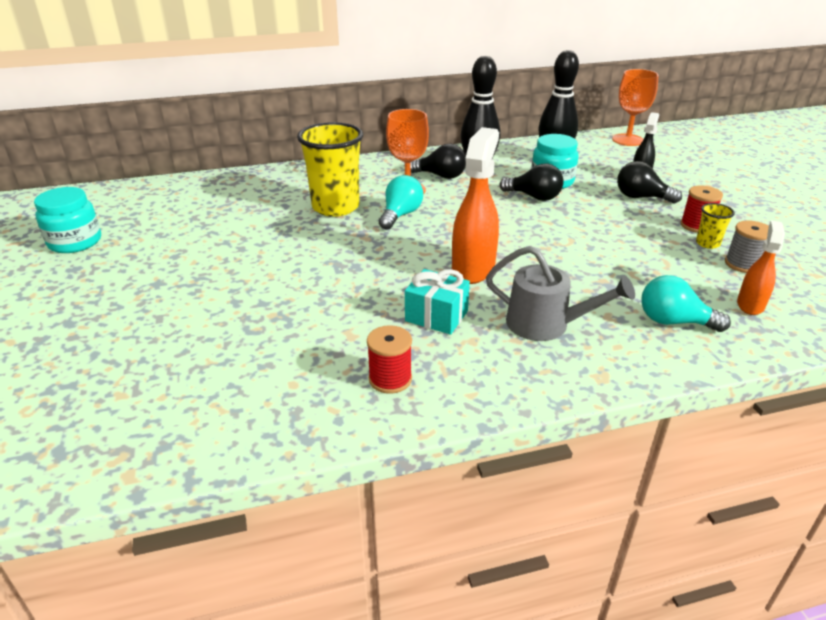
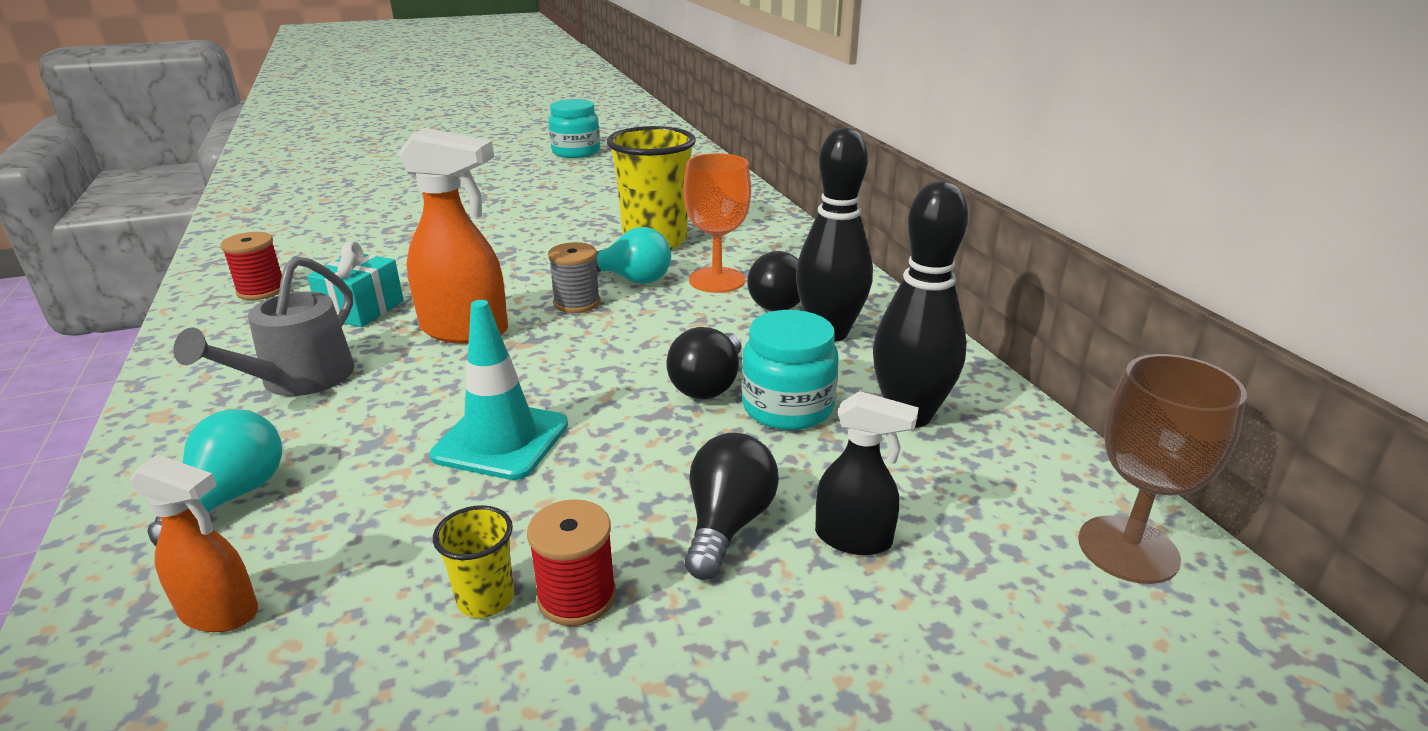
camera: 85 degrees right, 5 degrees down
(597, 247) = (501, 440): none -> turquoise traffic cone
(627, 140) = (1128, 549): orange goblet -> brown goblet
(742, 264) = (376, 641): grey spool -> grey spool (577, 303)

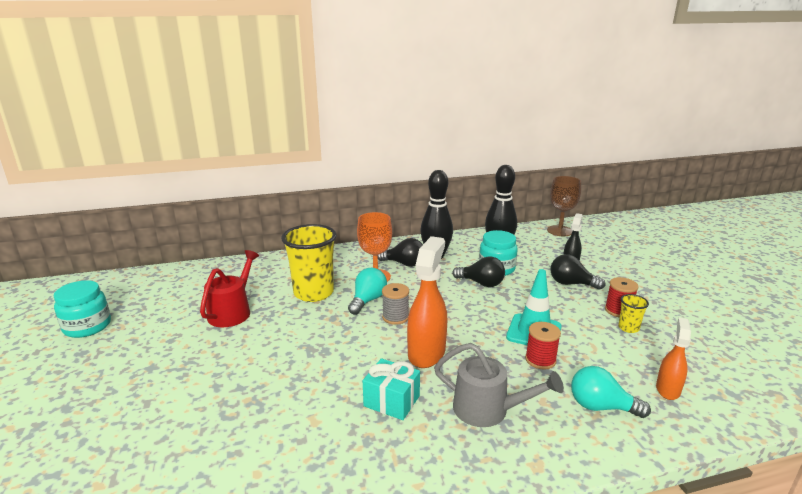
camera: 85 degrees left, 5 degrees down
(261, 290) = (345, 468): red spool -> red spool (540, 360)
(602, 203) = (232, 311): none -> red watering can

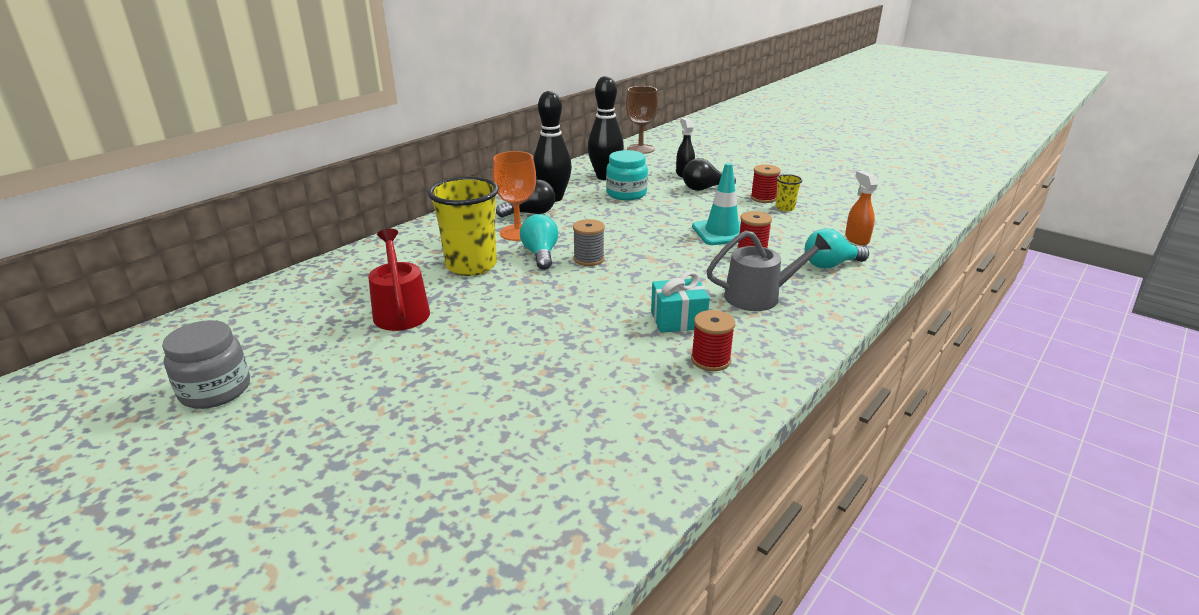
camera: 35 degrees left, 5 degrees up
(87, 326) = (215, 390): turquoise jar -> grey jar
(368, 452) = (710, 360): none -> red spool
(427, 353) = (657, 276): orange spray bottle -> none
(481, 283) = (629, 209): black light bulb -> none

